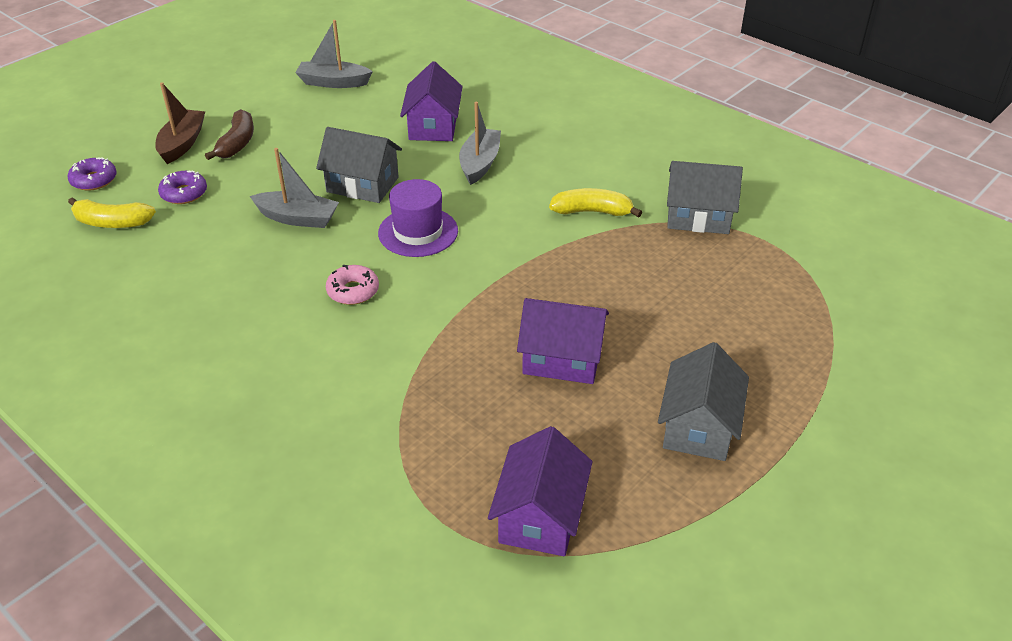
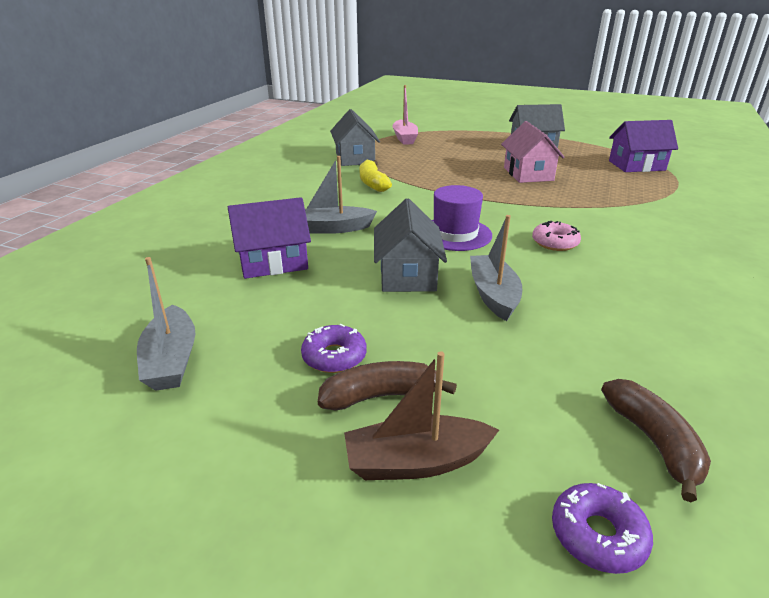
camera: 110 degrees left, 10 degrees down
(112, 222) = (653, 442): yellow banana -> brown banana
(184, 193) = (530, 398): purple donut -> purple donut (334, 356)
(562, 359) = (528, 174): purple house -> pink house
(789, 286) = (405, 138): none -> pink boat

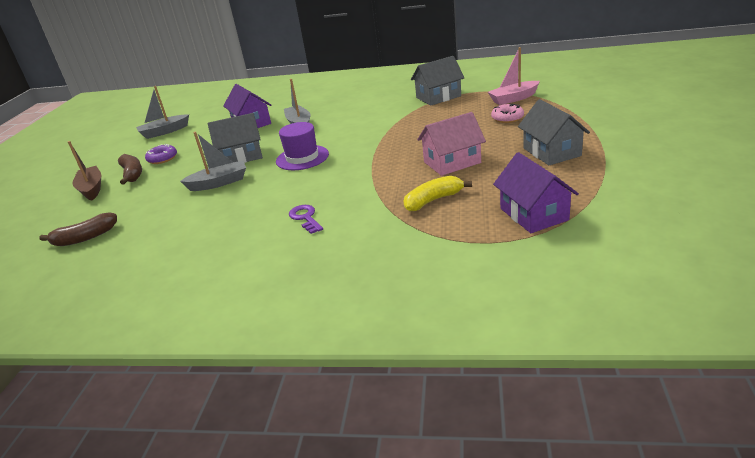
camera: 80 degrees right, 0 degrees up
(373, 183) = (385, 115): yellow banana -> yellow banana (433, 200)
(555, 243) = (298, 192): pink donut -> pink donut (507, 118)
(598, 535) = (43, 228): purple donut -> none
(622, 243) = (305, 218): none -> purple key

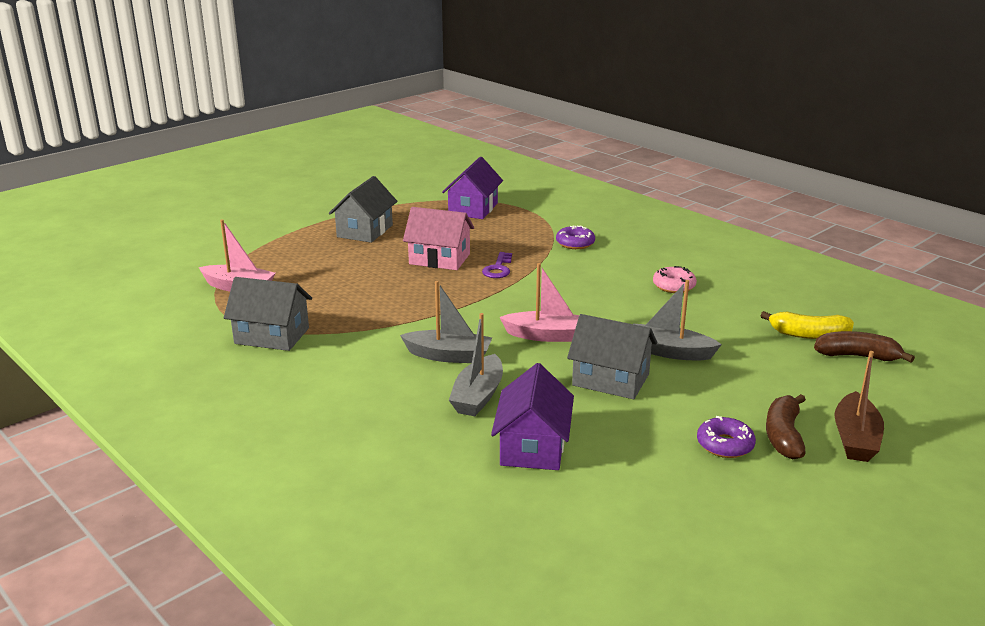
camera: 145 degrees left, 5 degrees down
(164, 132) = (693, 532): grey boat -> grey boat (449, 356)
(302, 158) = (547, 335): purple hat -> pink boat
(305, 218) = (620, 274): purple key -> purple key (498, 268)
(380, 227) = (575, 243): none -> purple donut
(433, 200) = (510, 242): yellow banana -> yellow banana (808, 335)
(507, 118) = (305, 271): pink donut -> pink donut (674, 286)

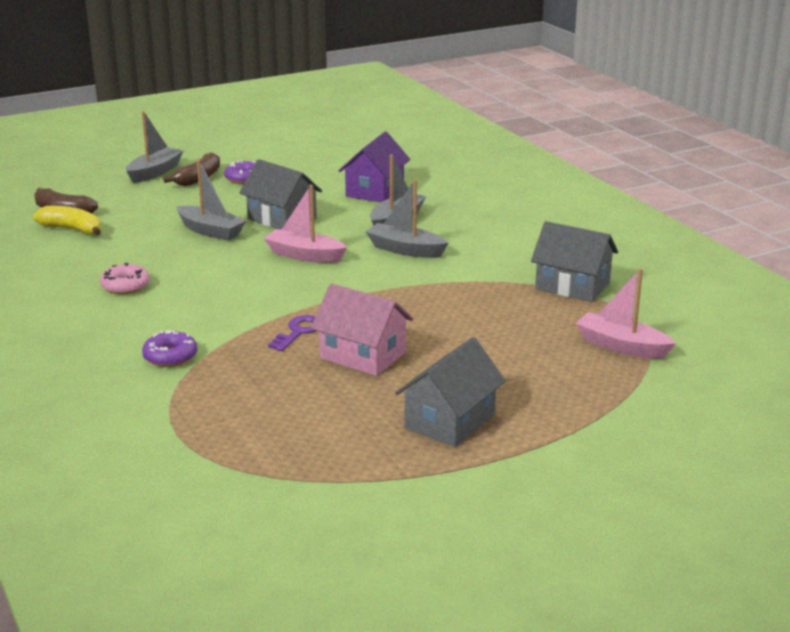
camera: 165 degrees left, 0 degrees up
(473, 209) = (260, 447): purple house -> none
(855, 438) = (155, 172): brown boat -> grey boat

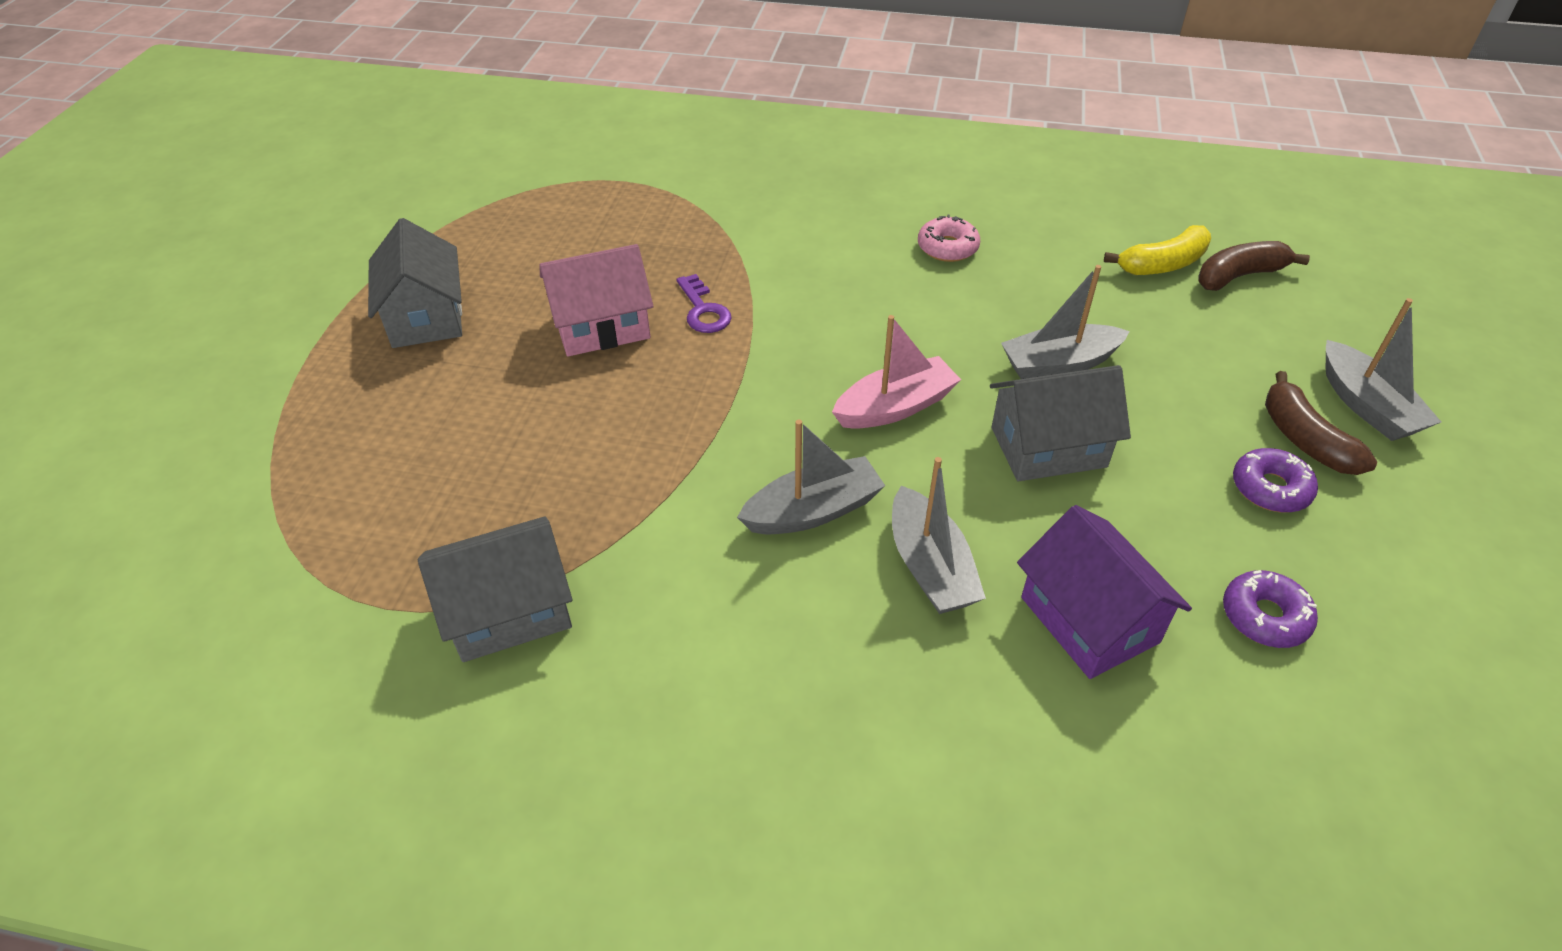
camera: 130 degrees right, 20 degrees up
(170, 357) = (754, 220): purple donut -> purple donut (1265, 616)
(621, 346) = (336, 532): pink boat -> none

